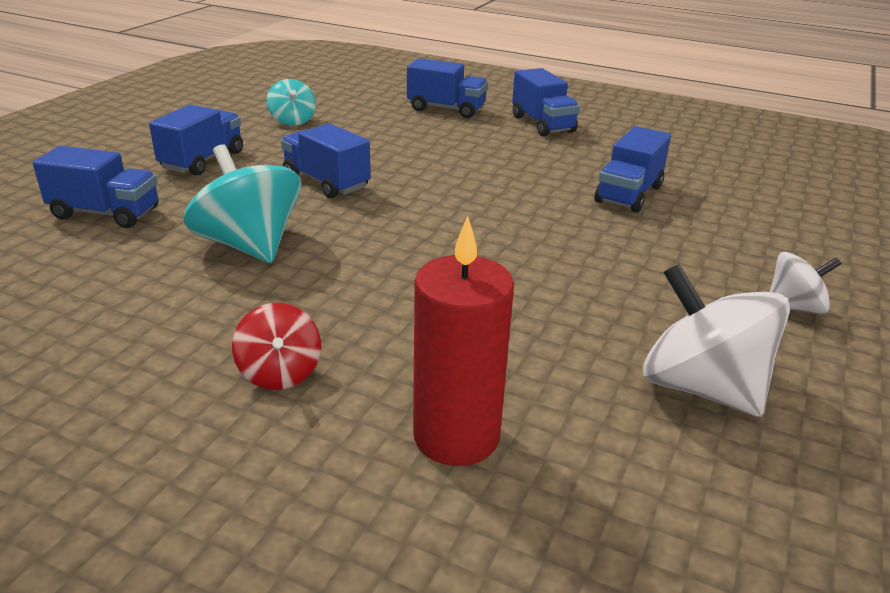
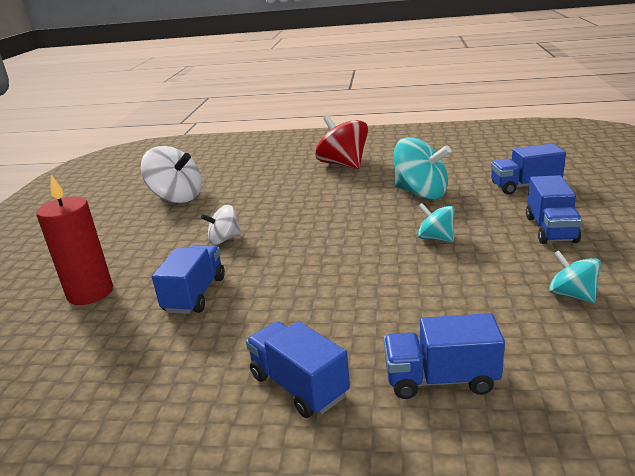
camera: 165 degrees right, 5 degrees down
(280, 372) = (343, 164): red spinning top -> red spinning top, size x1.78
(326, 182) = (436, 238): blue truck -> turquoise spinning top
(456, 436) = (268, 167): red candle -> red candle (90, 293)
(794, 307) = (111, 238): white spinning top -> white spinning top (224, 239)

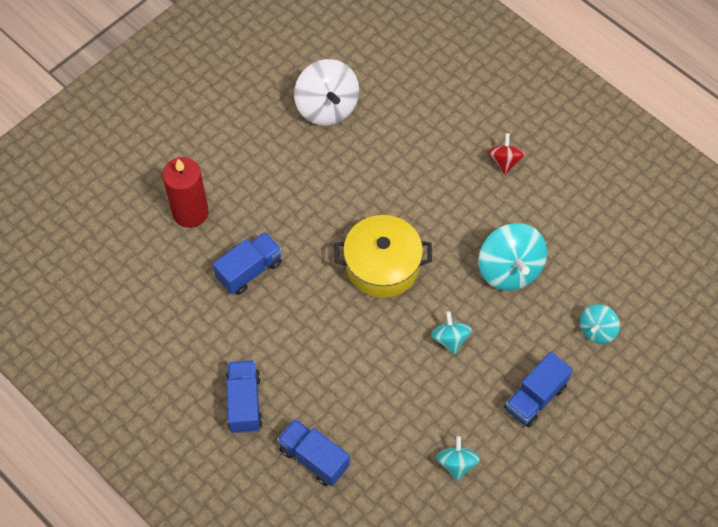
camera: 35 degrees right, 35 degrees up
(224, 239) = (314, 213): white spinning top -> none
(322, 234) = (382, 266): none -> yellow pot
(343, 164) = (504, 161): red spinning top -> red spinning top, size x0.56
(525, 186) = (597, 330): blue truck -> turquoise spinning top

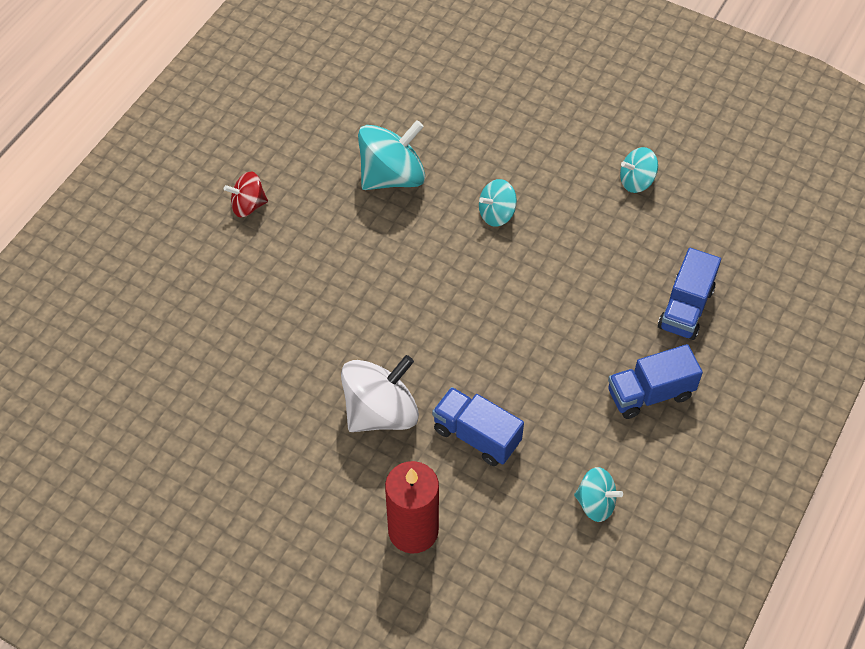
camera: 105 degrees left, 5 degrees down
(327, 107) = (207, 410): white spinning top -> white spinning top (380, 412)
(382, 266) = (425, 297): yellow pot -> none
(535, 397) = (537, 130): blue truck -> none
(597, 330) = (441, 92): turquoise spinning top -> turquoise spinning top (595, 503)

